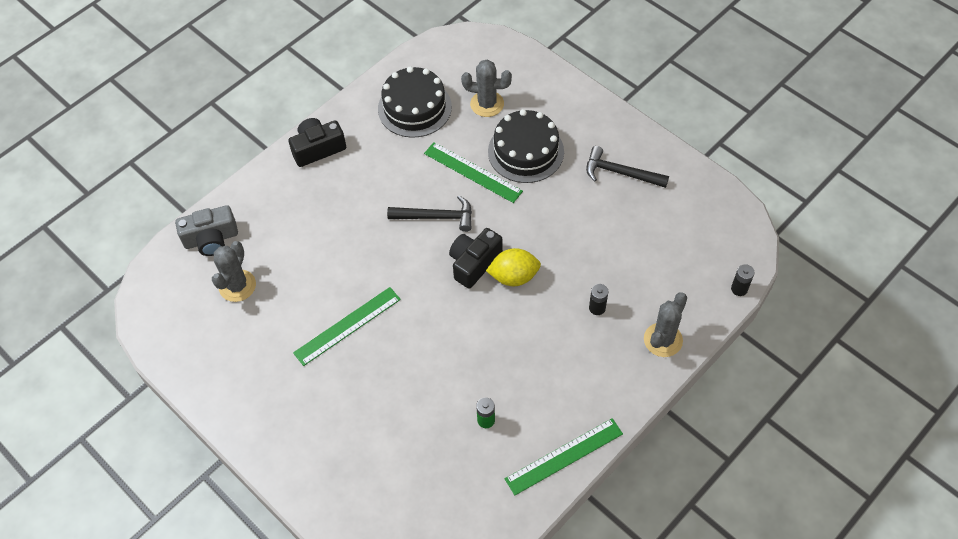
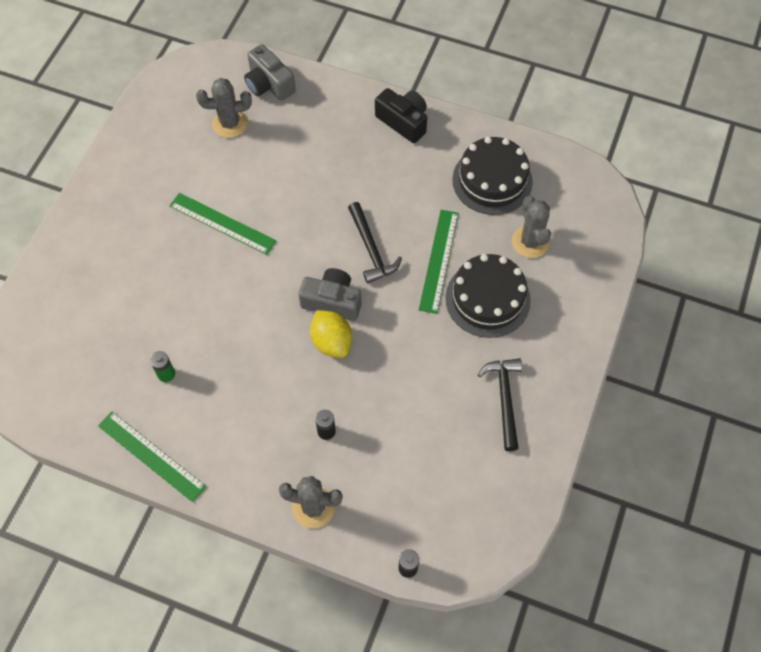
camera: 65 degrees right, 5 degrees up
(474, 263) = (332, 301): black camera -> grey camera

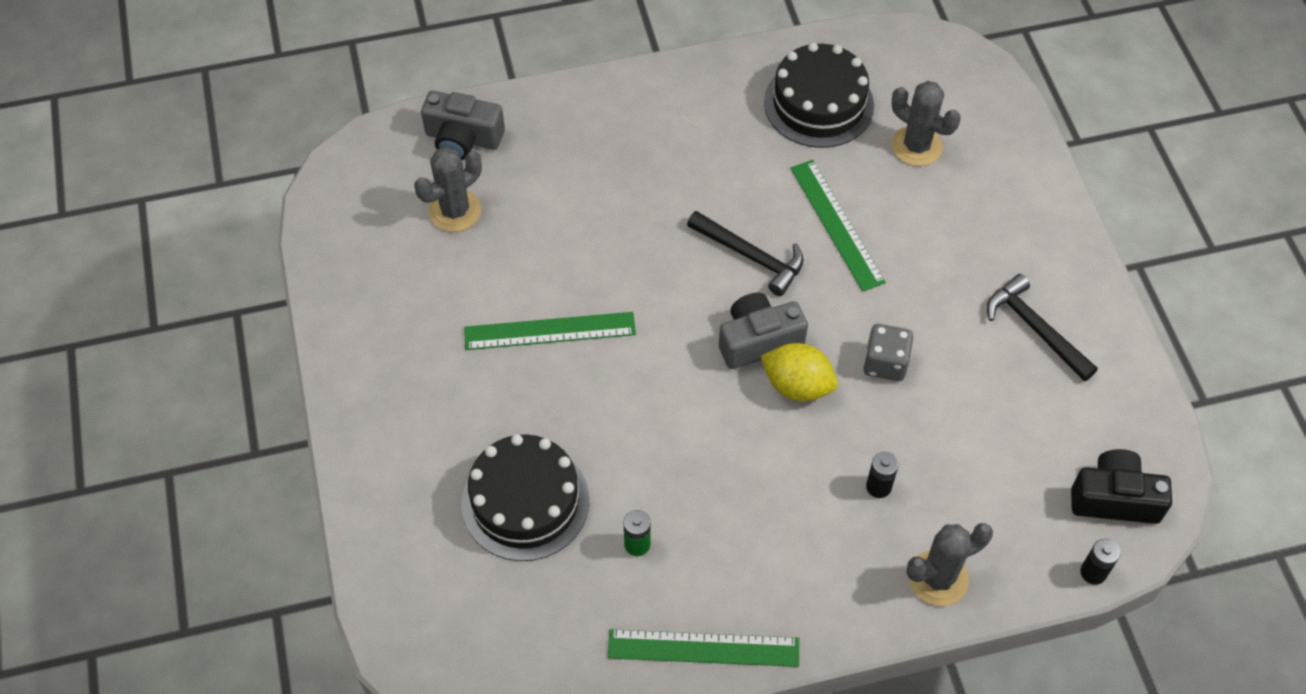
camera: 35 degrees left, 5 degrees down
(394, 361) = (885, 363): none -> grey dice
(403, 121) = (662, 94): black camera -> black camera (1114, 498)
(487, 299) = (925, 234): black cake -> black cake (525, 501)

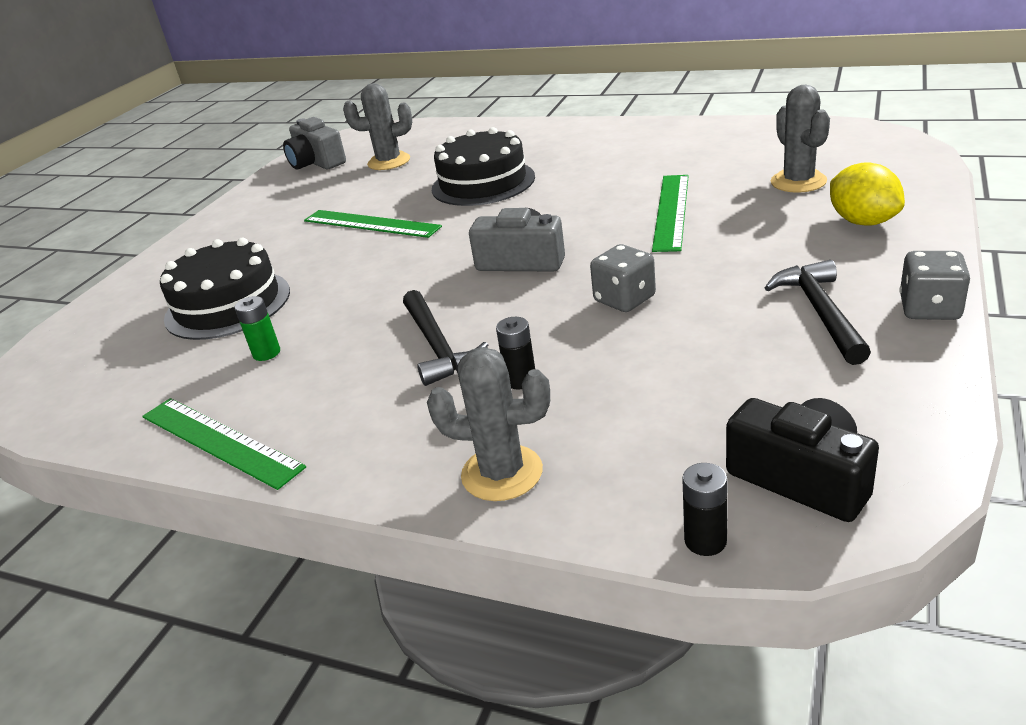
camera: 40 degrees right, 25 degrees down
(463, 138) = (437, 134): grey camera -> grey camera (316, 162)
(751, 256) = (573, 215): black hammer -> black hammer (437, 347)
(797, 386) = (523, 294): yellow lemon -> yellow lemon (863, 221)
(818, 104) = (726, 150): black cake -> black cake (483, 183)
(1102, 299) = (929, 309): none -> grey dice

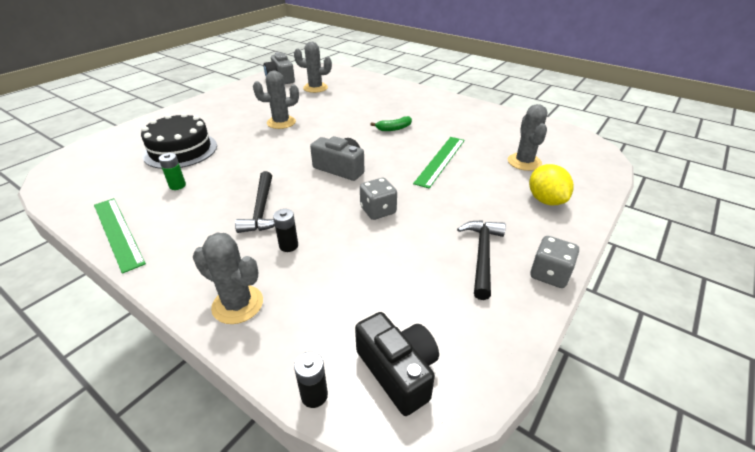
camera: 10 degrees right, 5 degrees up
(371, 224) = (281, 122): green ruler -> grey cactus
(483, 183) = (353, 114): black cake -> none
(565, 187) = (394, 128): none -> green banana

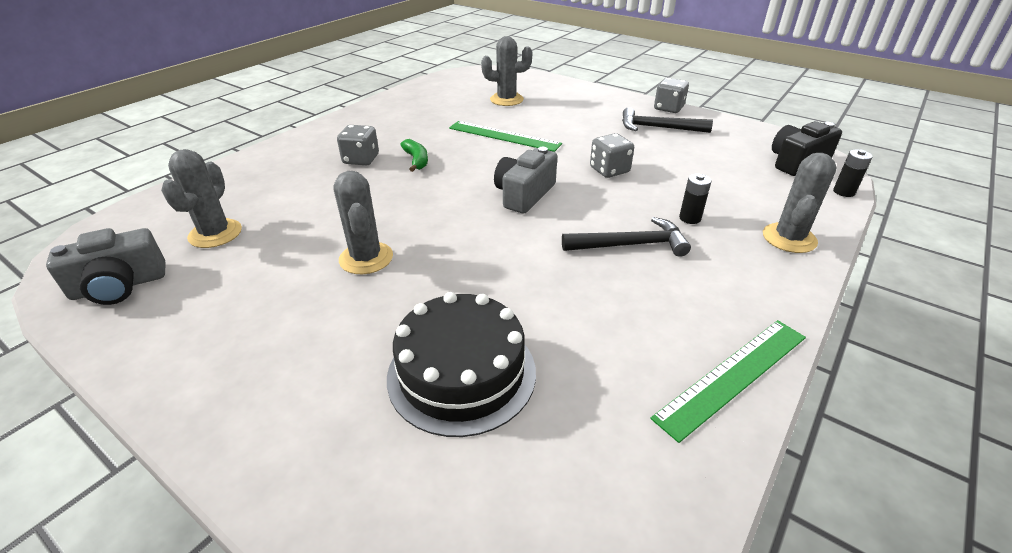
camera: 90 degrees left, 0 degrees up
(177, 185) = (590, 341): green battery -> none
(394, 111) = (361, 159): none -> grey dice
(545, 200) = (572, 99): yellow lemon -> none

